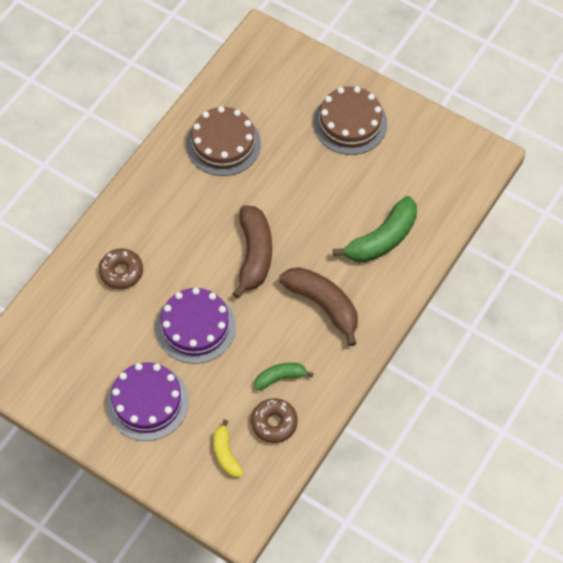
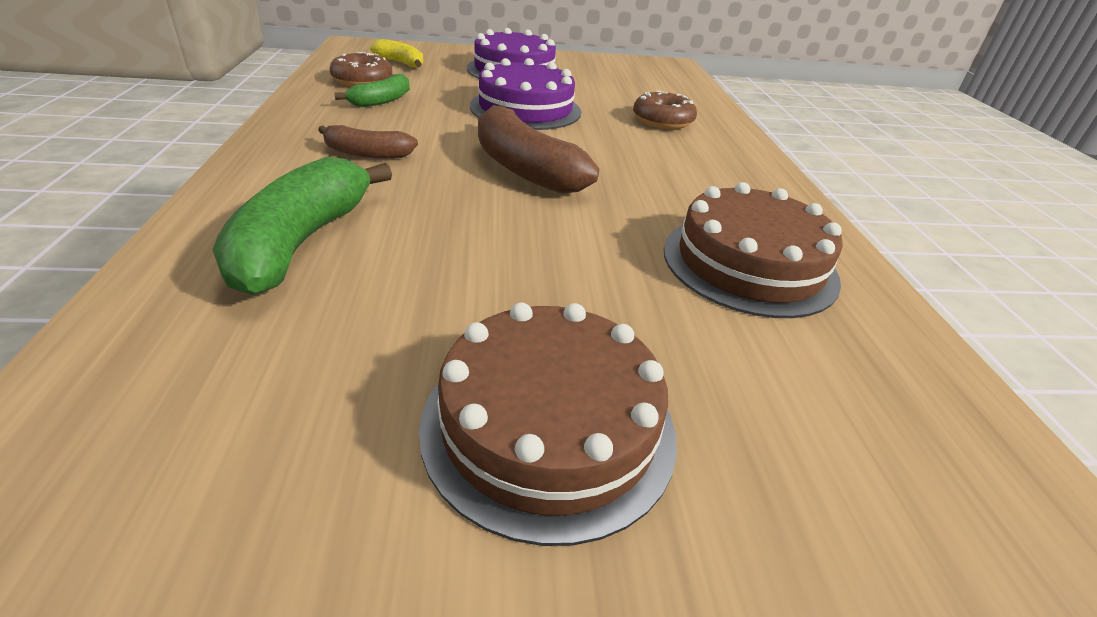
camera: 140 degrees right, 25 degrees down
(323, 305) = (367, 154): brown banana -> brown banana, size x0.56

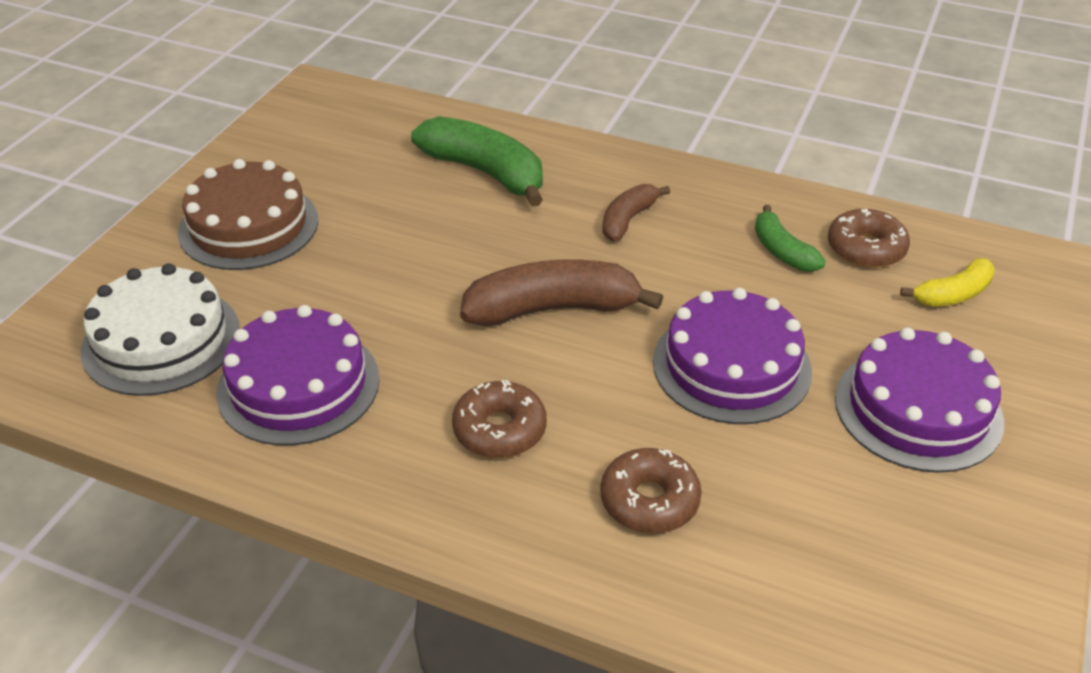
camera: 120 degrees right, 5 degrees up
(671, 167) = (499, 430): none -> brown donut
(749, 264) = (298, 385): brown cake -> purple cake
(829, 396) = (161, 340): none -> white cake

